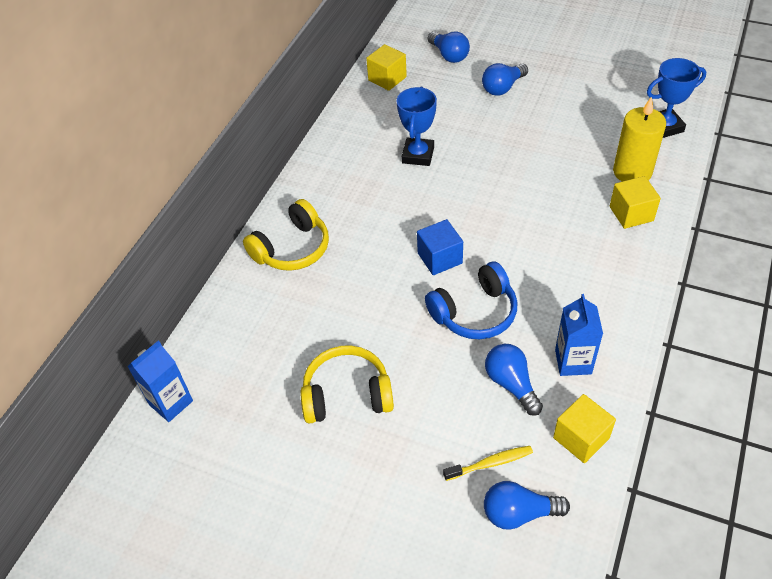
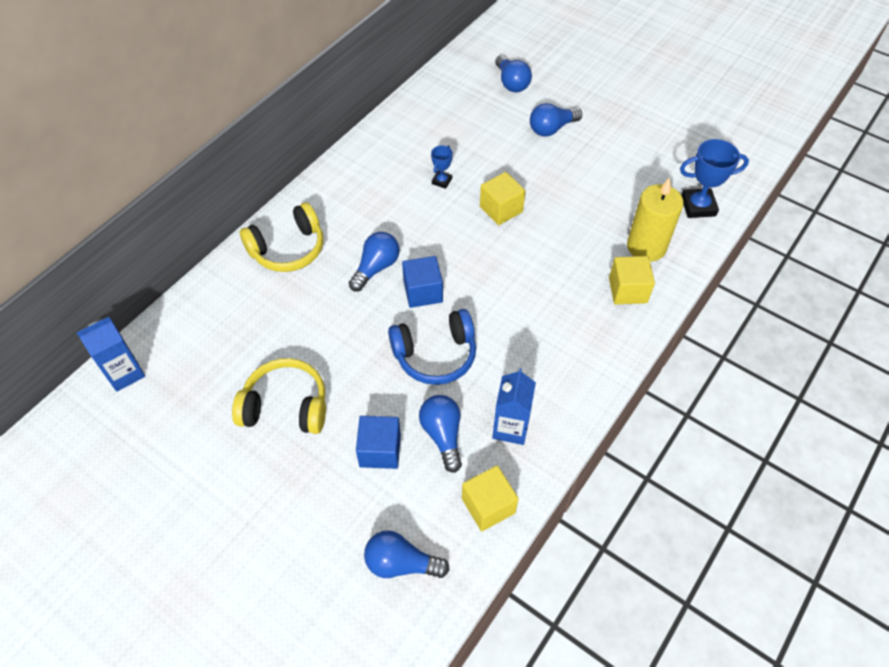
camera: 10 degrees right, 5 degrees up
(386, 246) = (376, 268): none -> blue light bulb
(387, 79) = (442, 95): yellow cube -> yellow cube (501, 209)
(418, 155) = (441, 181): blue trophy -> blue trophy, size x0.55
(456, 413) = (380, 450): none -> blue cube
(490, 463) = (393, 508): yellow toothbrush -> none

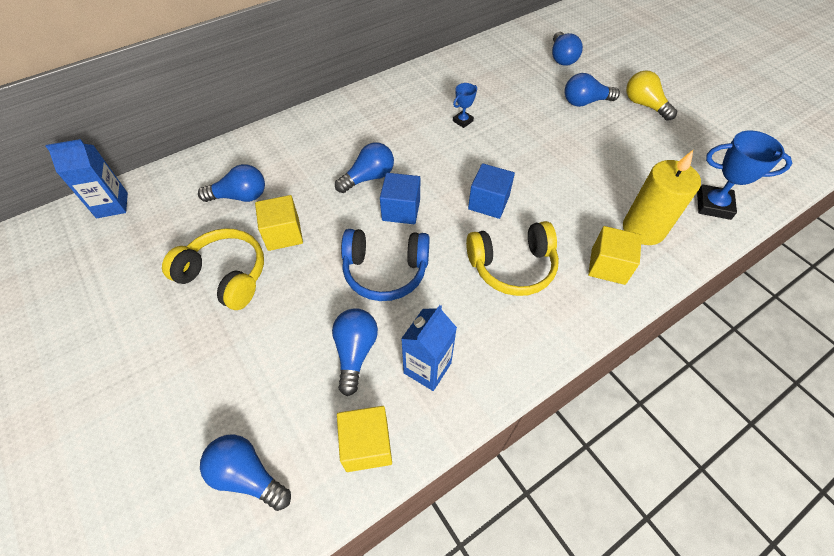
camera: 20 degrees right, 0 degrees up
(256, 324) = (240, 196): none -> blue light bulb
(288, 249) = (301, 142): yellow headphones -> yellow headphones (512, 266)
(380, 450) = (287, 347): blue cube -> blue cube (488, 202)
(501, 209) = (508, 157): yellow cube -> yellow cube (283, 234)
(608, 118) = (644, 105): none -> yellow light bulb

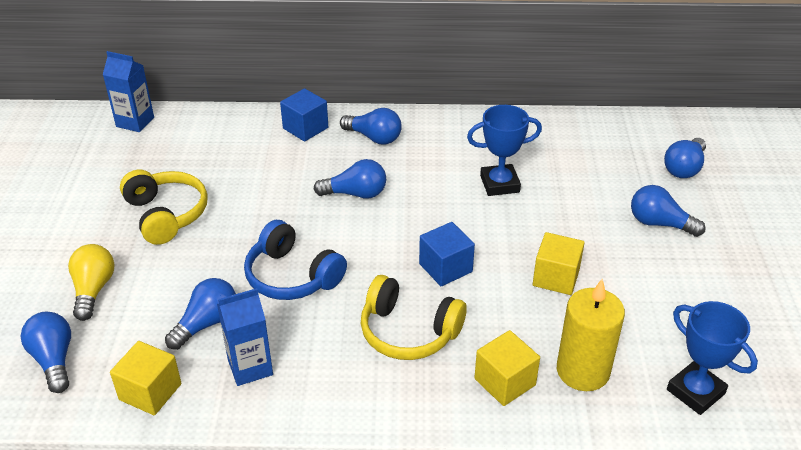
camera: 35 degrees right, 15 degrees down
(240, 196) = (234, 159): blue light bulb -> blue light bulb (374, 138)
(283, 234) = (239, 205): yellow cube -> yellow cube (556, 277)
(401, 210) = (356, 234): blue cube -> blue cube (305, 128)
(463, 121) = (499, 184): blue trophy -> blue trophy, size x1.82
(644, 105) = (732, 257): yellow light bulb -> yellow light bulb (93, 290)

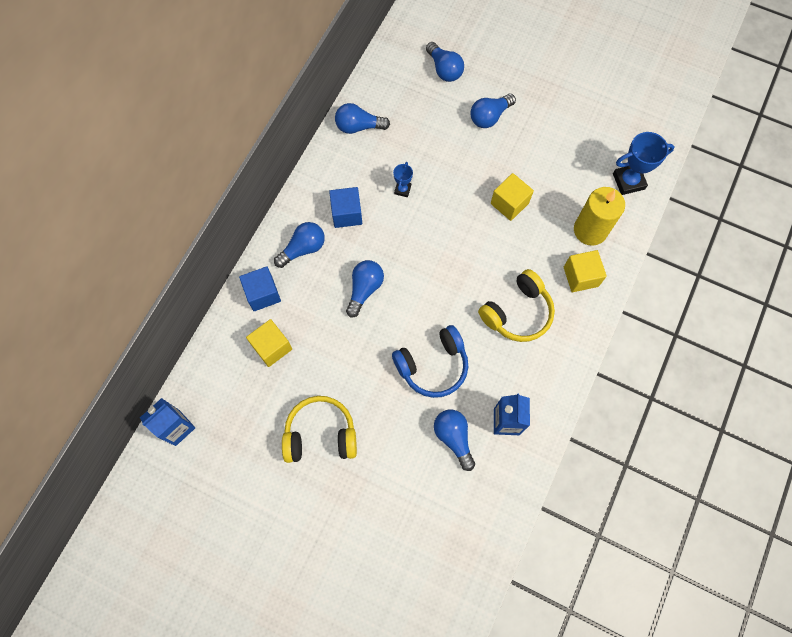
camera: 65 degrees left, 30 degrees up
(54, 360) = (444, 552): blue light bulb -> blue light bulb (358, 126)
(93, 290) = (383, 509): yellow light bulb -> none
(150, 392) = (501, 492): yellow cube -> yellow cube (272, 347)
(445, 268) = (470, 264): blue cube -> blue cube (347, 214)
(499, 184) = (402, 189): blue trophy -> blue trophy, size x0.55

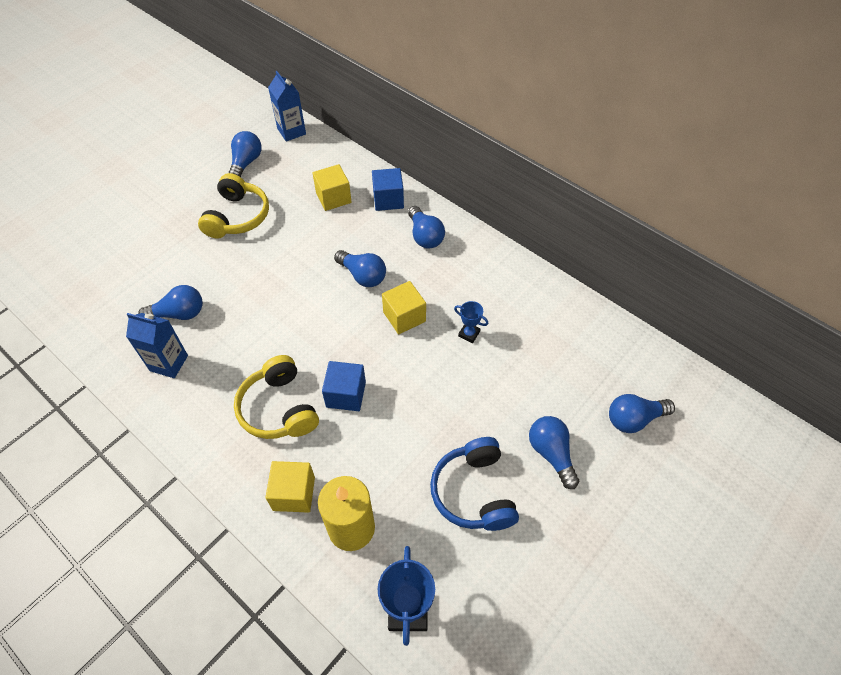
camera: 105 degrees right, 15 degrees down
(347, 214) = (453, 278): blue cube -> blue cube (346, 394)
(358, 126) = (562, 310): blue light bulb -> blue light bulb (246, 163)
(433, 366) = (258, 314): blue headphones -> blue headphones (474, 492)
(509, 203) = (419, 440): yellow cube -> yellow cube (404, 317)

